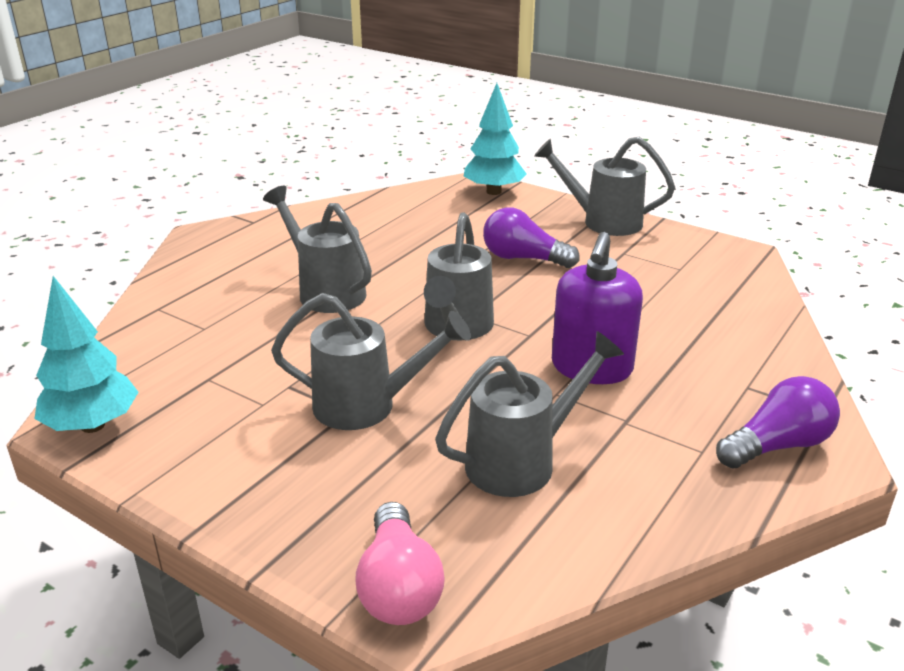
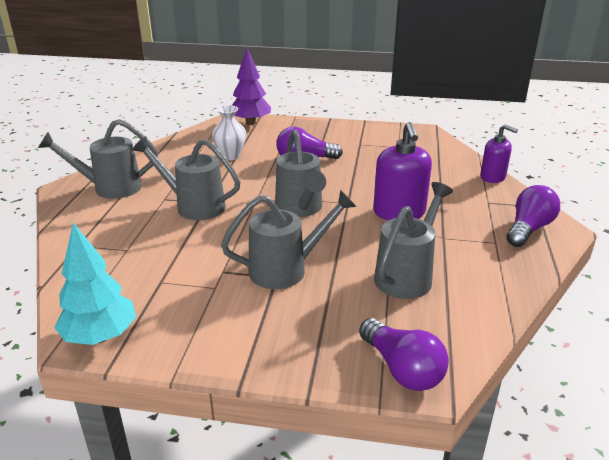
camera: 25 degrees left, 0 degrees up
(398, 587) = (402, 369): pink light bulb -> purple light bulb
(427, 234) = (230, 156): none -> white vase
(493, 192) = (250, 123): turquoise tree -> purple tree
(603, 221) = (333, 128): grey watering can -> grey watering can (110, 188)
(792, 349) = (492, 177): none -> purple soap dispenser

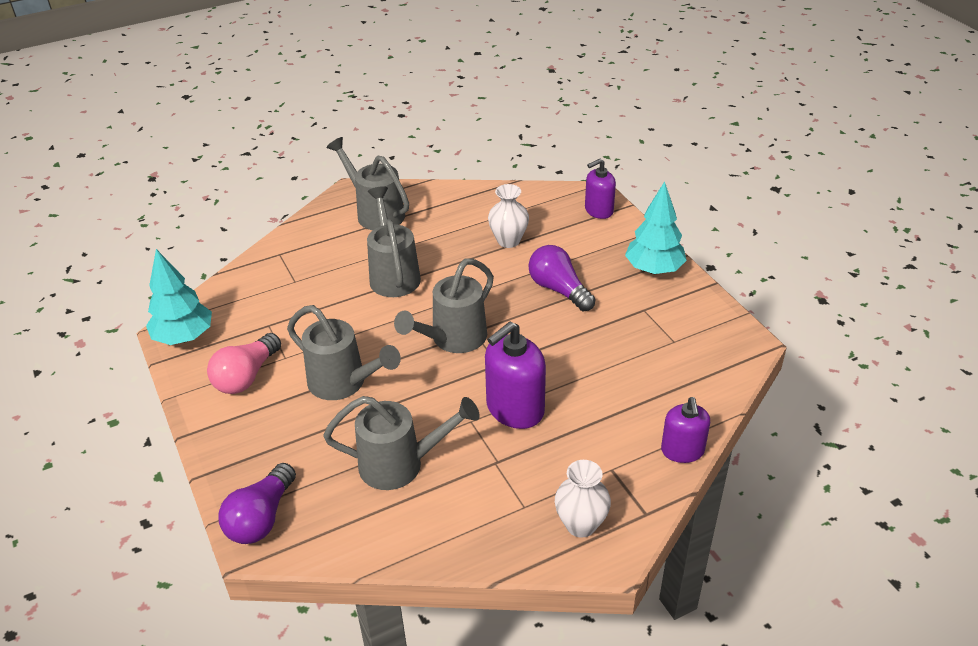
camera: 55 degrees right, 10 degrees up
(210, 316) = (246, 376): none -> pink light bulb
(250, 123) = (598, 210): purple tree -> purple soap dispenser
(329, 129) = (654, 269): none -> turquoise tree
(528, 229) = (581, 524): purple light bulb -> white vase

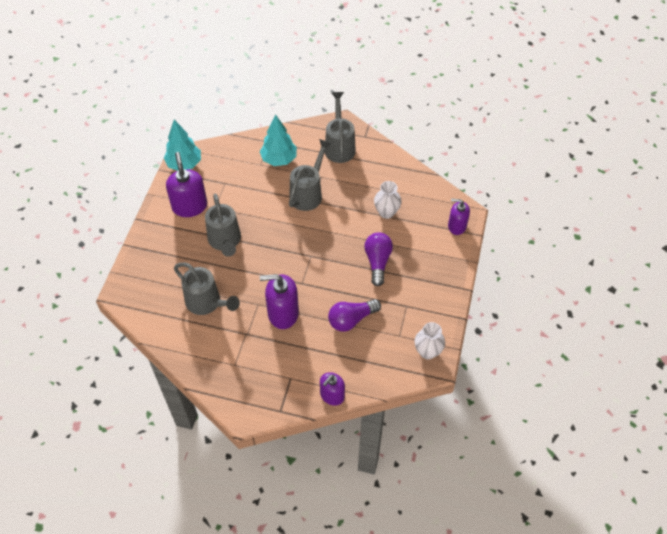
camera: 40 degrees right, 15 degrees up
(246, 376) = (189, 206): pink light bulb -> purple soap dispenser
(261, 518) = (131, 285): purple light bulb -> purple light bulb (351, 319)
(453, 339) = (296, 253): grey watering can -> none
(581, 524) = (247, 393): white vase -> white vase (427, 352)
(654, 269) = (441, 286): turquoise tree -> turquoise tree (279, 159)

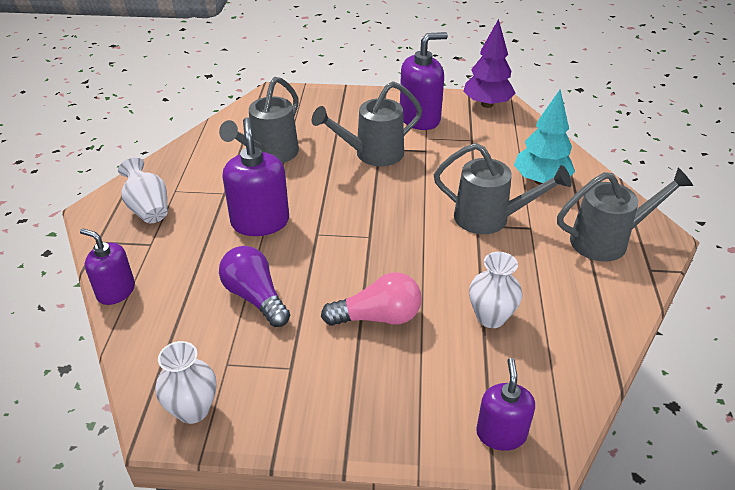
camera: 80 degrees right, 15 degrees down
(184, 164) = (487, 104): turquoise tree -> purple tree
(252, 381) = (148, 209): none -> white vase
(377, 262) = (378, 317): purple light bulb -> pink light bulb

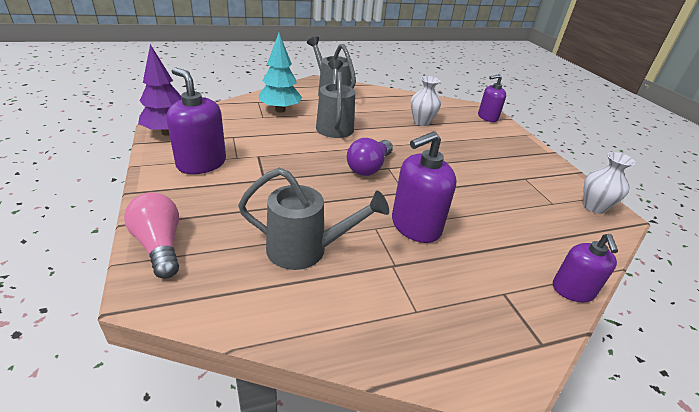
camera: 115 degrees left, 5 degrees down
(148, 209) = (462, 322): white vase -> none
(255, 297) = (493, 206): purple light bulb -> purple light bulb (369, 167)
(372, 154) = (276, 182): grey watering can -> none
(378, 317) = (457, 154): pink light bulb -> pink light bulb (160, 245)

